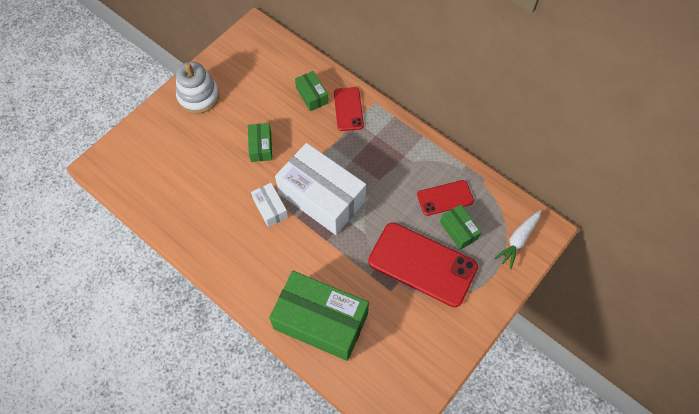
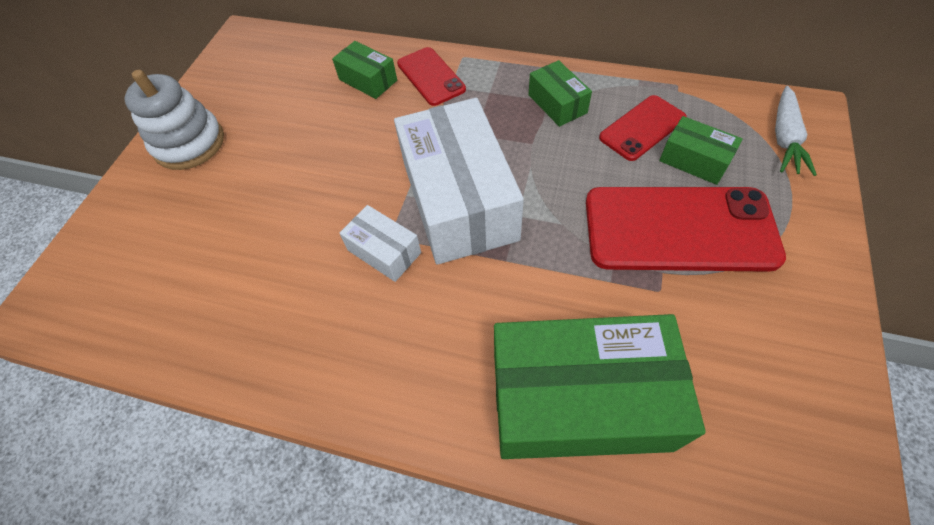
camera: 20 degrees left, 5 degrees down
(261, 146) = (323, 171): green box -> green box (557, 104)
(322, 197) = (459, 200): white box -> white box turned 60 degrees clockwise

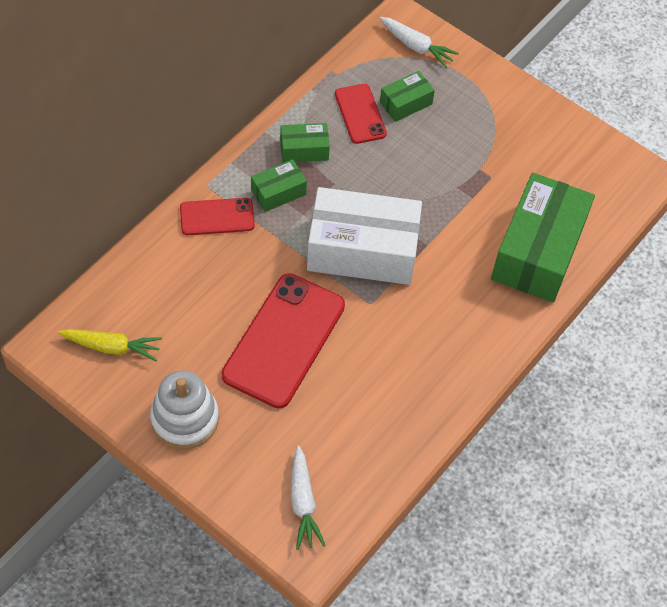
camera: 75 degrees left, 0 degrees up
(103, 276) = (303, 503): none -> white carrot
(253, 69) = (112, 347): none -> yellow carrot
(368, 80) = (190, 263): green box -> green box (278, 192)
(384, 251) = (381, 311): white box -> none
(679, 229) = (454, 143): red phone -> red phone (284, 340)

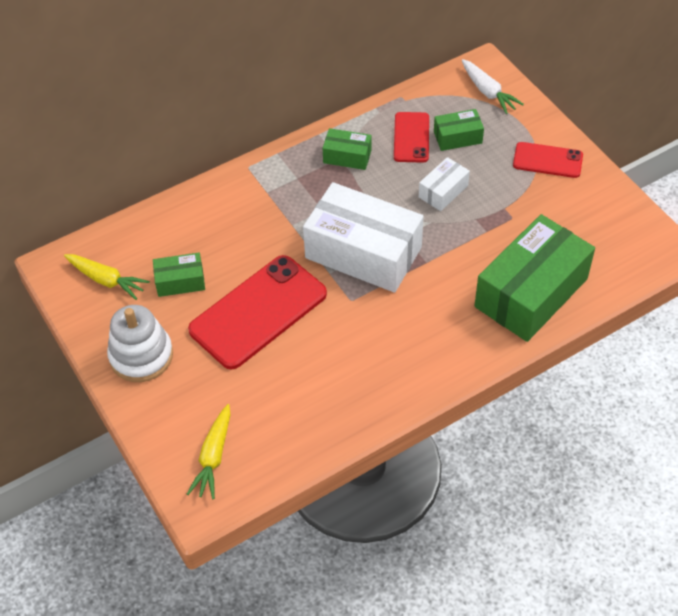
camera: 25 degrees right, 5 degrees down
(217, 217) = (245, 195): red phone -> red phone (547, 160)
(278, 192) = (308, 187): green box -> green box (180, 281)
(303, 503) = (213, 457): white carrot -> yellow carrot
(414, 165) = (443, 191): none -> white box

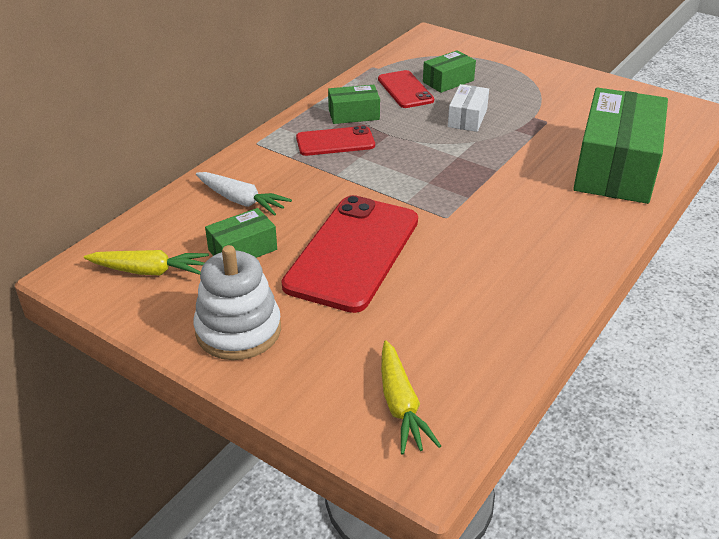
camera: 25 degrees left, 15 degrees down
(363, 252) = (428, 178): white box -> none
(488, 92) = (449, 49): white carrot -> white carrot (241, 201)
(547, 160) = (541, 79): red phone -> red phone (335, 142)

